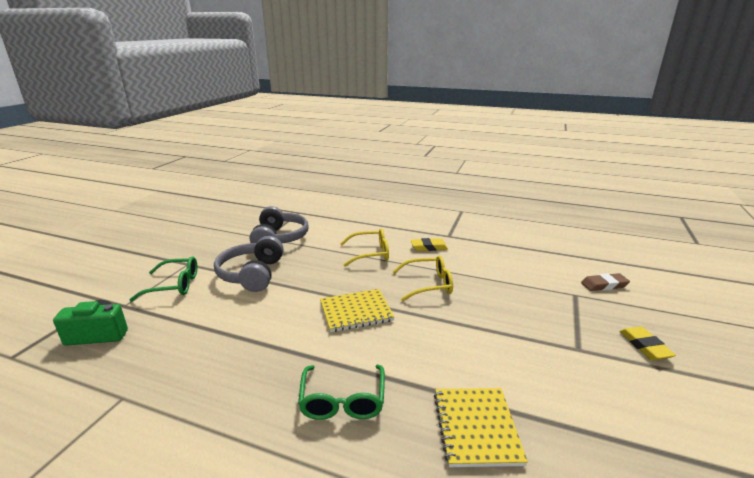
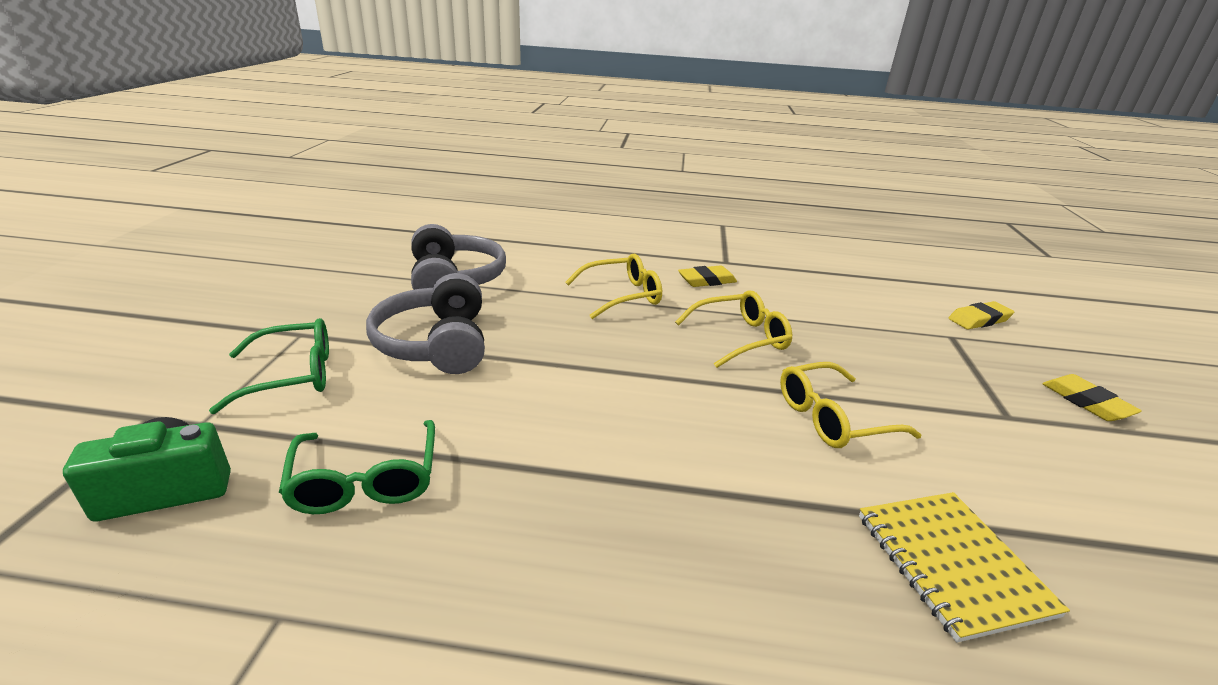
camera: 15 degrees left, 5 degrees up
(342, 401) = (717, 552): green glasses -> green glasses (366, 480)
(356, 311) = (652, 392): yellow notebook -> none
(456, 337) = (832, 418): none -> yellow glasses
(604, 285) = (979, 319): brown eraser -> yellow eraser

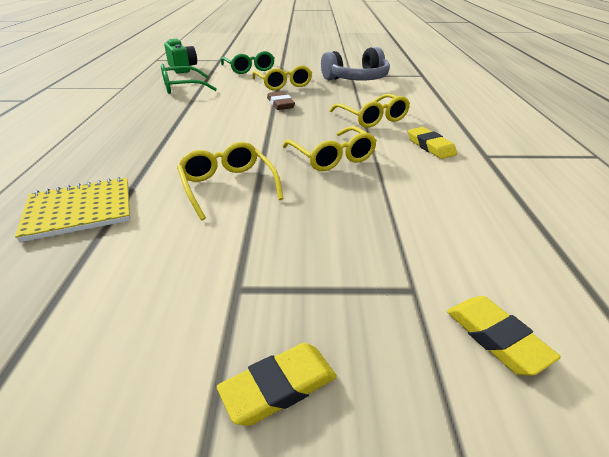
camera: 85 degrees right, 5 degrees up
(436, 344) = (283, 84): grey headphones -> yellow glasses
(542, 356) = (280, 104): none -> brown eraser

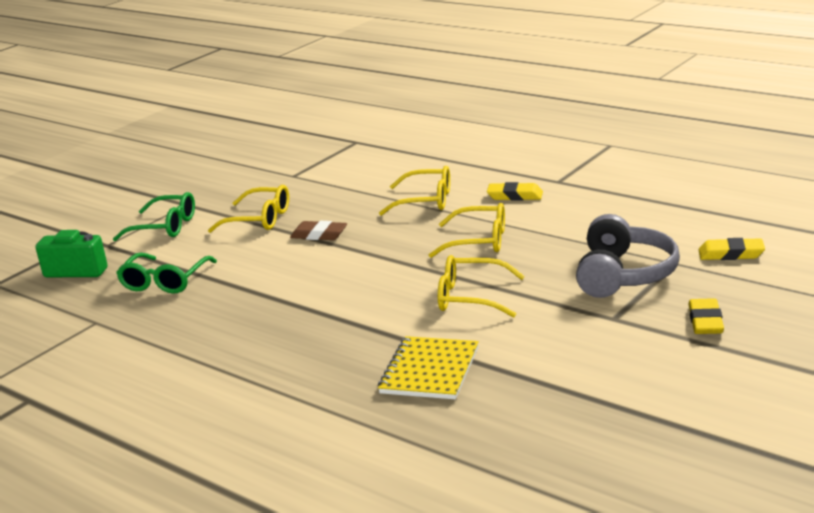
camera: 50 degrees left, 10 degrees down
(356, 79) = (312, 177): grey headphones -> grey headphones (623, 275)

